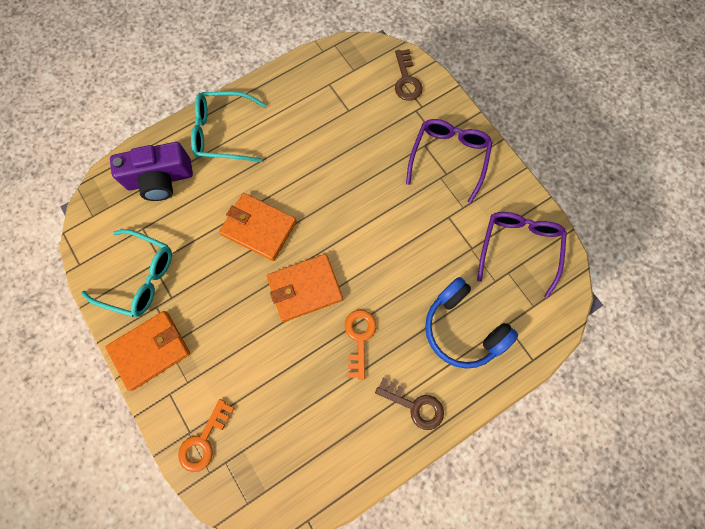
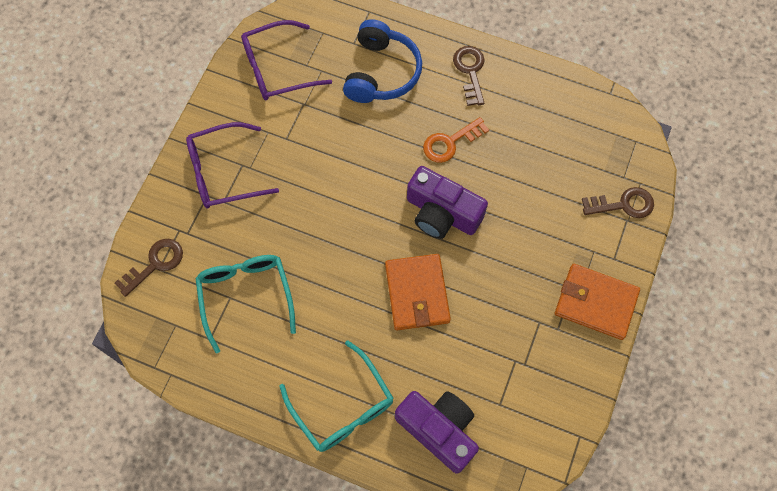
camera: 125 degrees left, 5 degrees down
(139, 277) = (545, 367): turquoise glasses -> turquoise glasses (246, 296)
(204, 440) = (623, 204): orange key -> brown key
(305, 288) = (442, 213): orange wallet -> purple camera

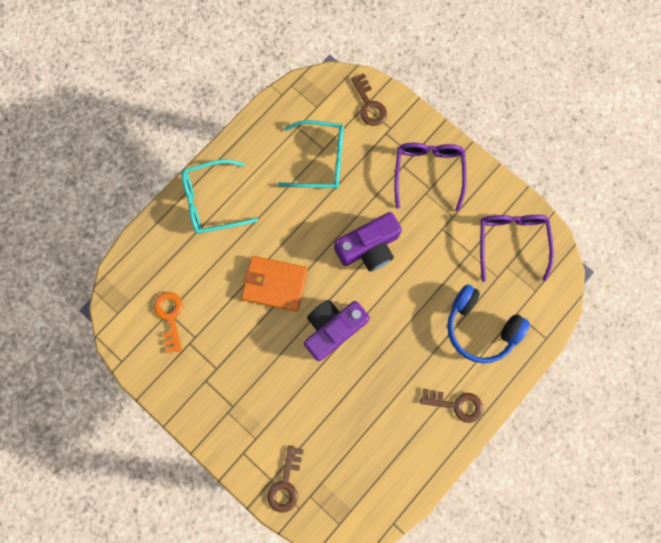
camera: 110 degrees right, 10 degrees up
(439, 430) = (168, 262): purple camera -> purple camera (368, 247)
(450, 142) = (393, 360): orange key -> orange key (170, 317)
(595, 302) = (213, 420): orange wallet -> none

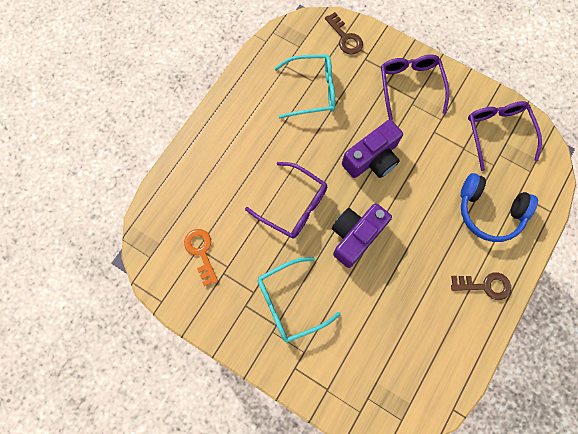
camera: 10 degrees left, 5 degrees down
(213, 201) = (221, 141): turquoise glasses -> turquoise glasses (290, 302)
(275, 284) = (293, 205): orange wallet -> purple glasses
(285, 483) = (342, 390): brown key -> none

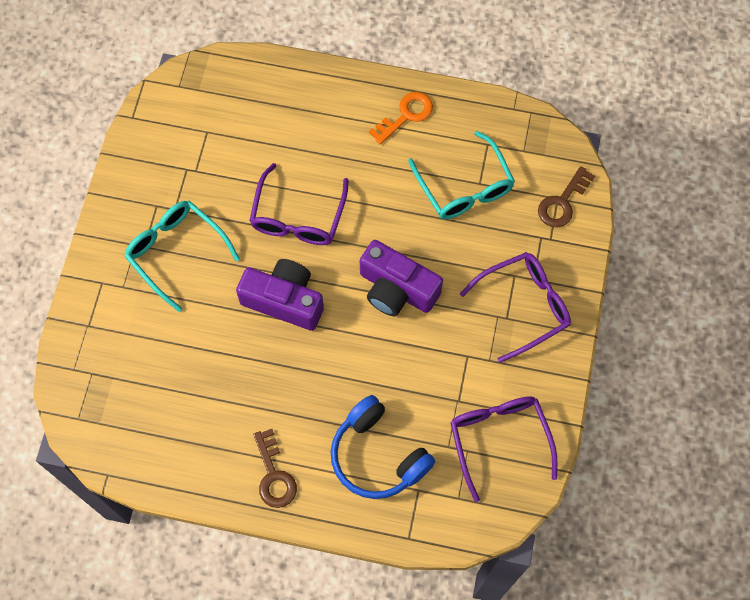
camera: 70 degrees right, 5 degrees down
(201, 252) = (203, 137): orange key -> orange key (405, 116)
(489, 211) = (377, 456): blue headphones -> blue headphones turned 45 degrees counterclockwise
(497, 133) = (499, 440): purple glasses -> purple glasses turned 75 degrees counterclockwise

